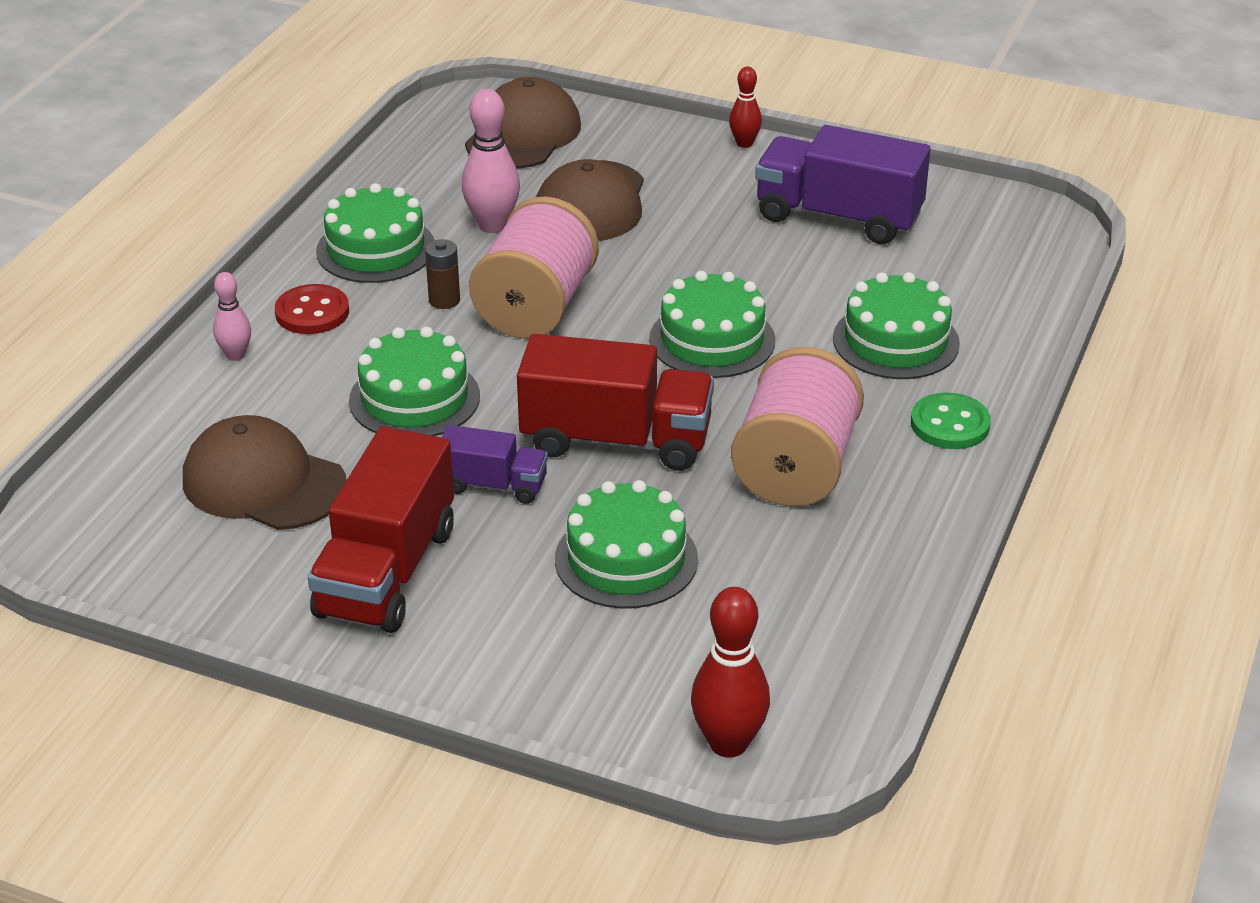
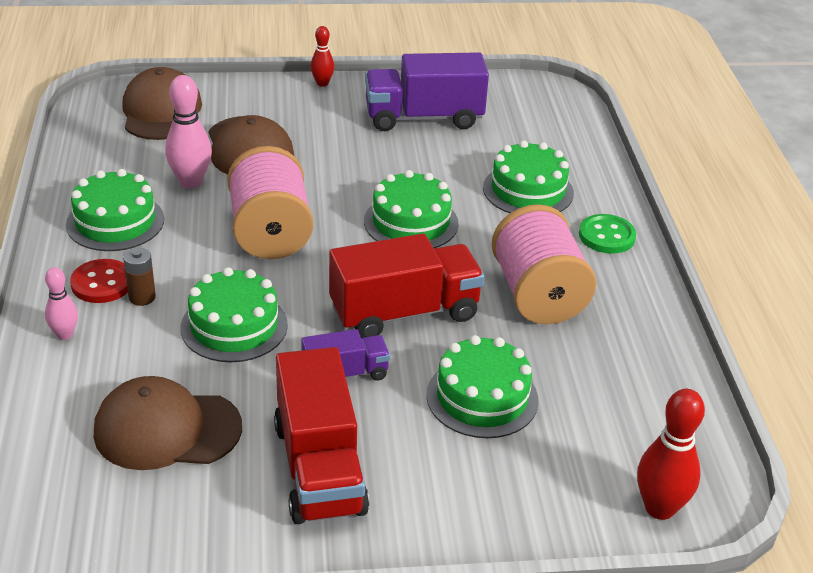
camera: 30 degrees left, 0 degrees up
(444, 300) = (198, 246): brown battery -> brown battery (142, 297)

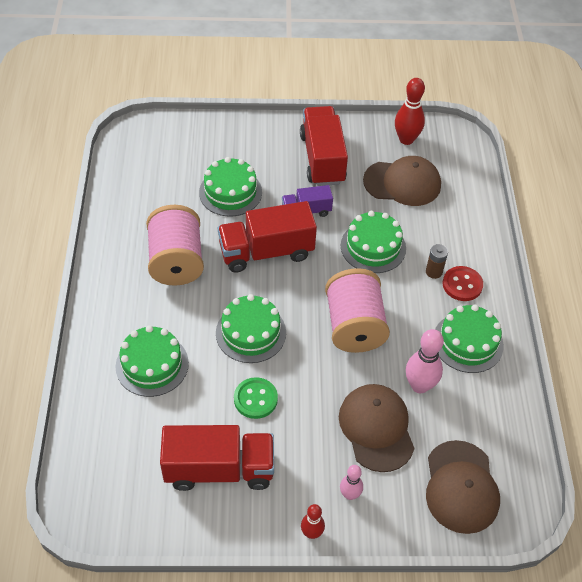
camera: 175 degrees left, 15 degrees up
(65, 334) = (474, 246): pink bowling pin -> pink bowling pin (350, 494)
(424, 118) = (219, 469): purple truck -> red truck
(606, 236) = (109, 312): green button -> green button (255, 399)
(659, 508) = (157, 130): red bowling pin -> red bowling pin (406, 139)

